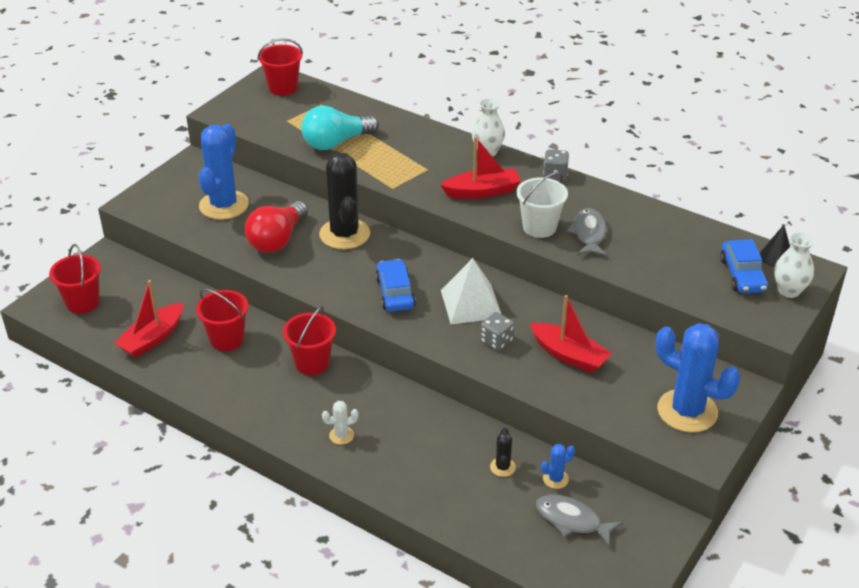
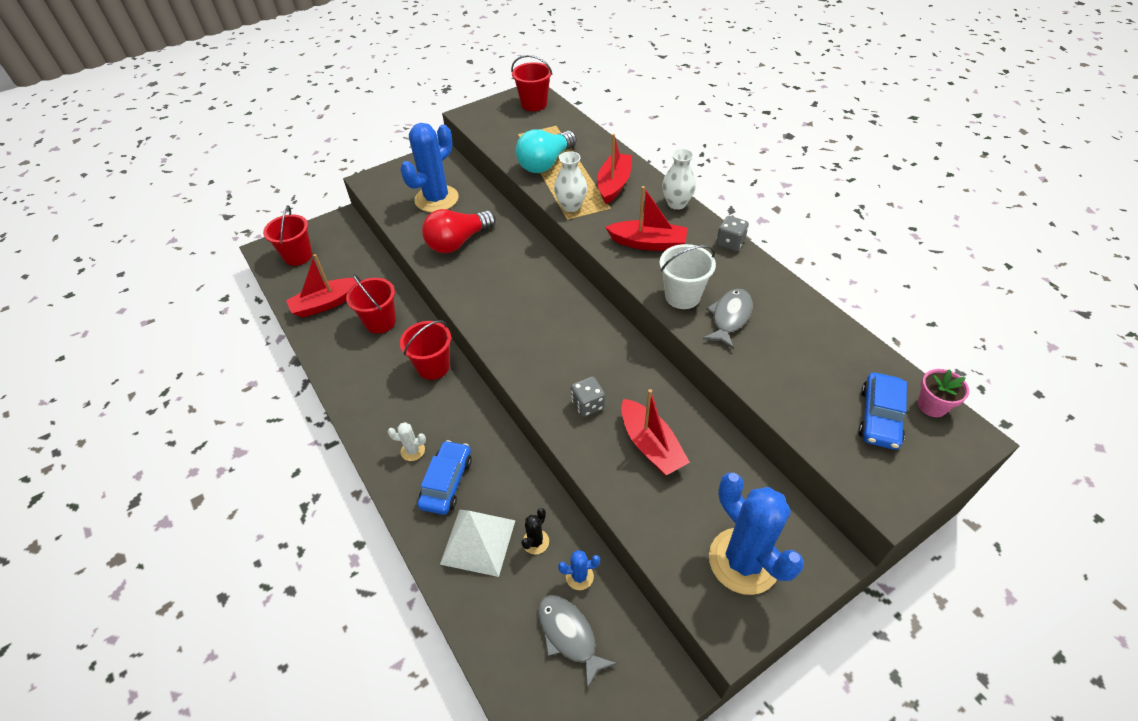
camera: 25 degrees right, 10 degrees up
(336, 143) = (545, 163): turquoise light bulb -> turquoise light bulb turned 45 degrees counterclockwise
(344, 234) = (516, 251): black cactus -> none
(395, 293) = (525, 323): blue car -> blue car (447, 482)
(417, 148) = (614, 184): none -> red boat
(471, 304) = (587, 355): white pyramid -> white pyramid (478, 542)
(776, 257) = (932, 406): black cone -> pink flower pot
(789, 291) = (928, 456): white vase -> white vase (571, 206)

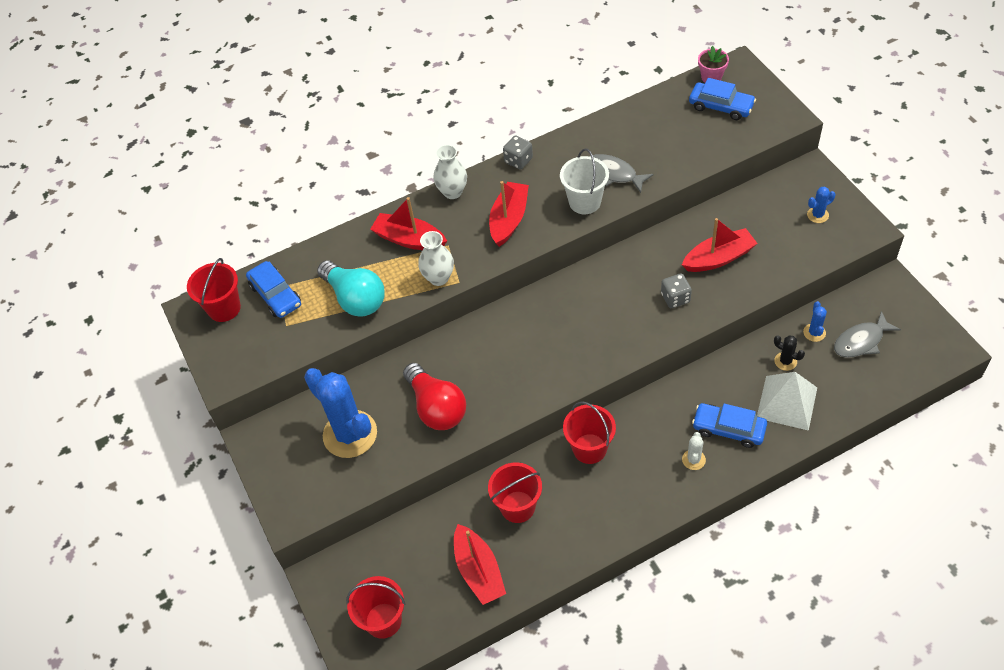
camera: 80 degrees left, 5 degrees up
(547, 125) = (275, 295): none -> blue car
(743, 561) = (817, 215): blue cactus -> blue cactus, size x0.43

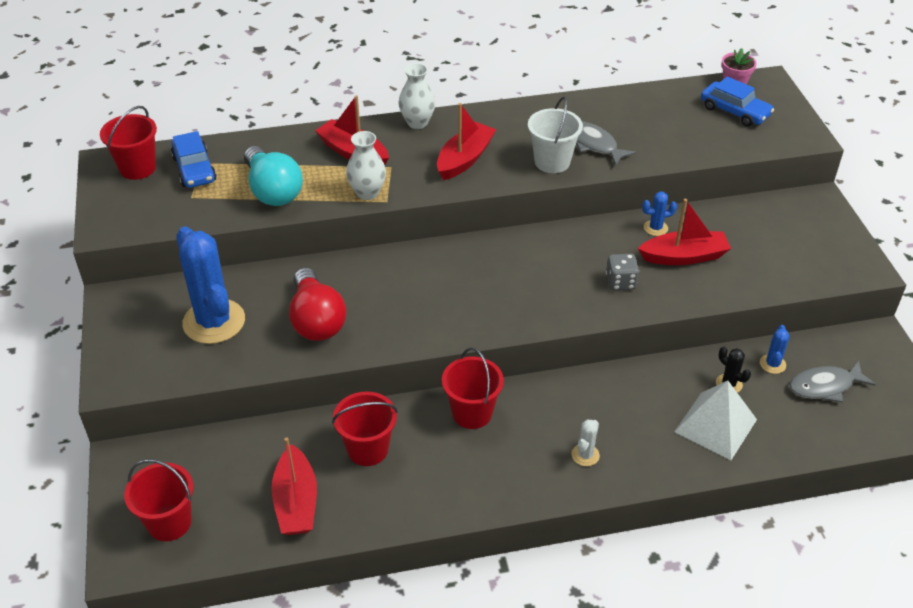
camera: 10 degrees right, 10 degrees down
(518, 160) = (498, 111): grey dice -> none
(728, 429) = (637, 434): blue car -> none
(817, 215) = (811, 242): blue cactus -> blue cactus (655, 228)

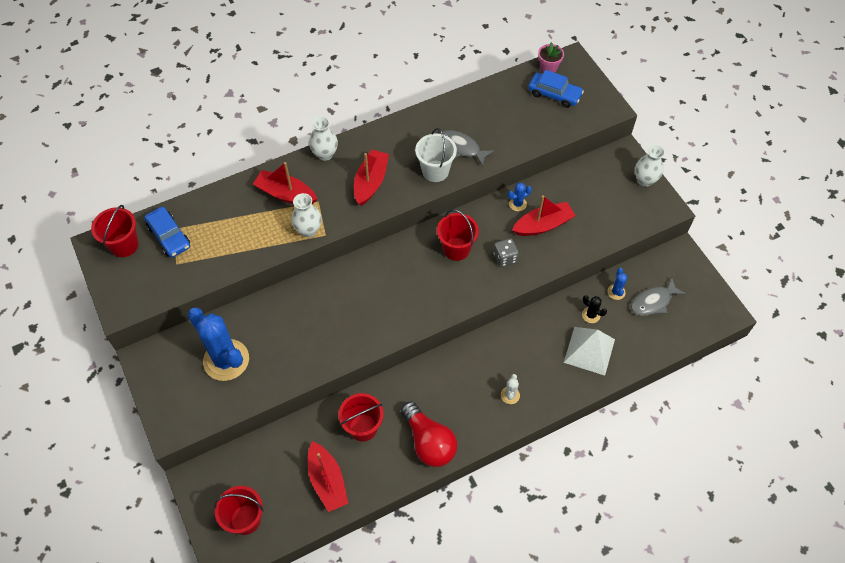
camera: 15 degrees left, 15 degrees up
(273, 190) = (237, 244): turquoise light bulb -> none
(316, 320) = (300, 341): red light bulb -> red light bulb (429, 442)
(472, 413) = (425, 381): red bucket -> red bucket (456, 249)
(841, 233) = (645, 180): none -> white vase

